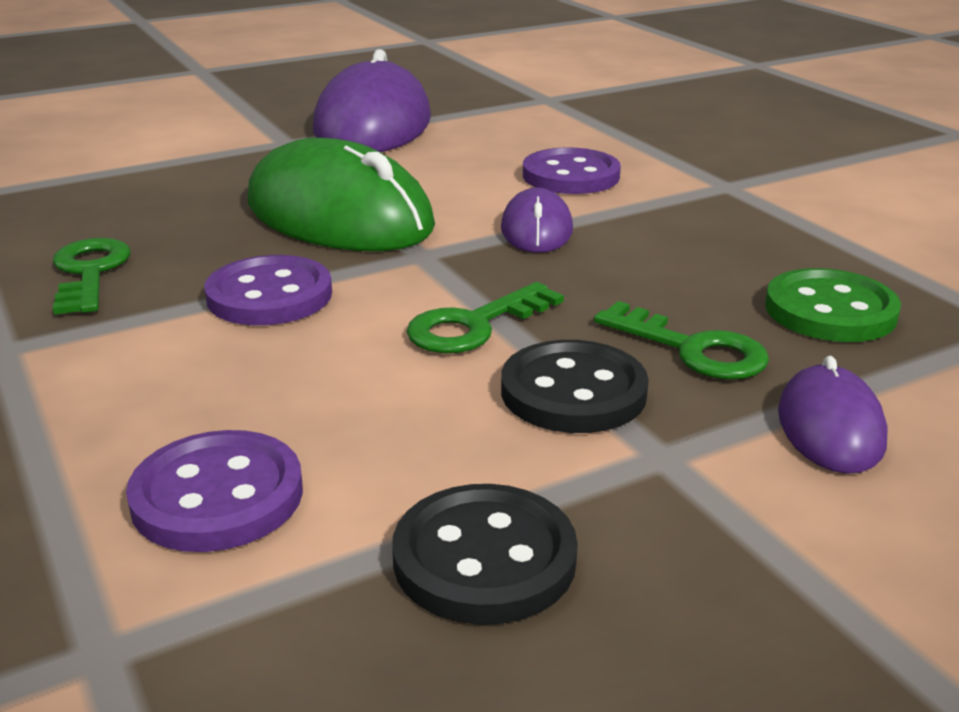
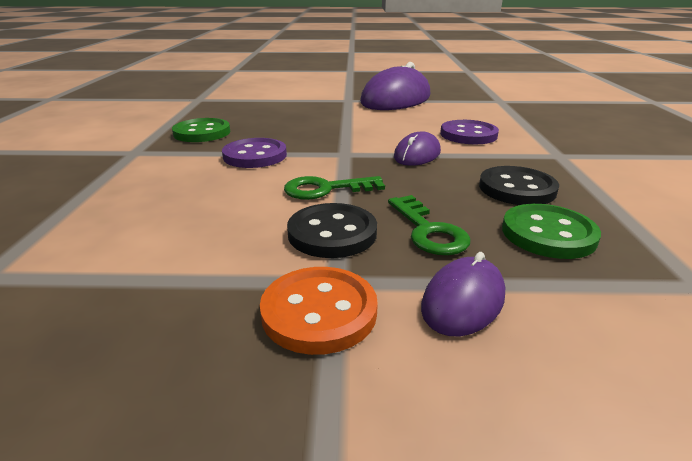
camera: 30 degrees right, 0 degrees up
(89, 273) = (202, 133): green key -> green button
(217, 496) = (115, 229): purple button -> none
(339, 215) = (330, 131): green mouse -> none
(484, 558) = (174, 299): black button -> black button (517, 189)
(692, 500) = (319, 312): none -> orange button

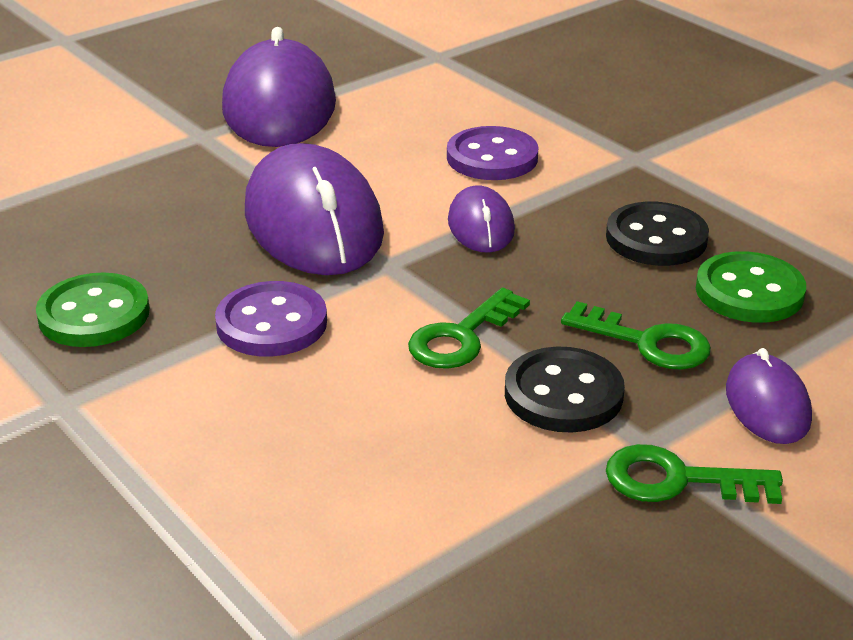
camera: 40 degrees left, 5 degrees up
(319, 312) = (678, 480): orange button -> green key
(340, 132) = (314, 222): none -> purple mouse

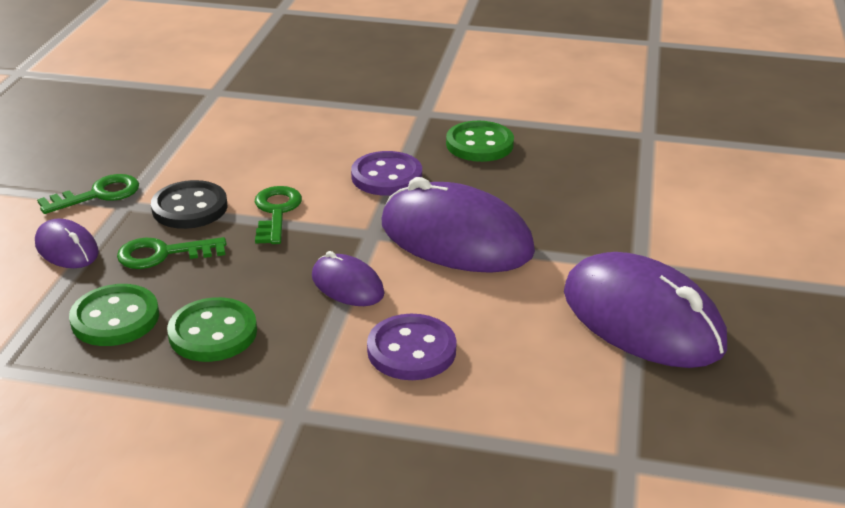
camera: 140 degrees right, 0 degrees up
(656, 238) = (213, 333): black button -> green button

